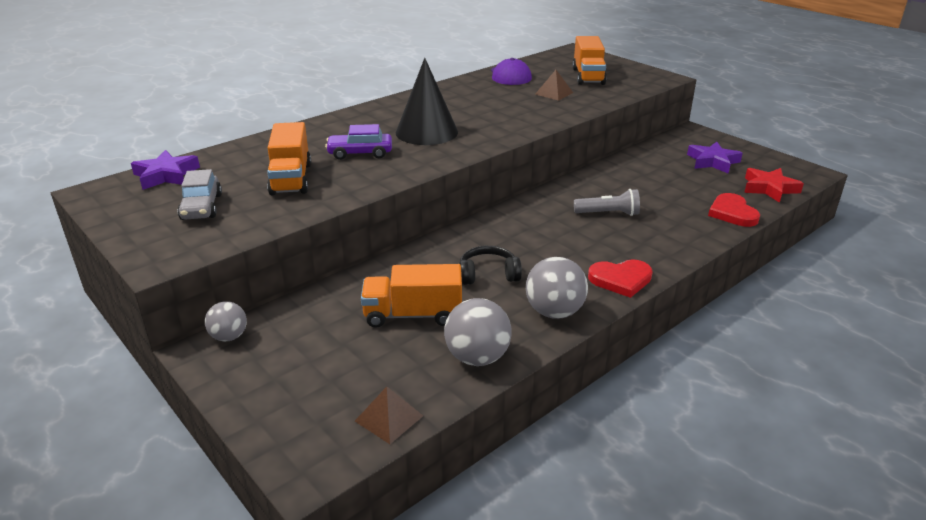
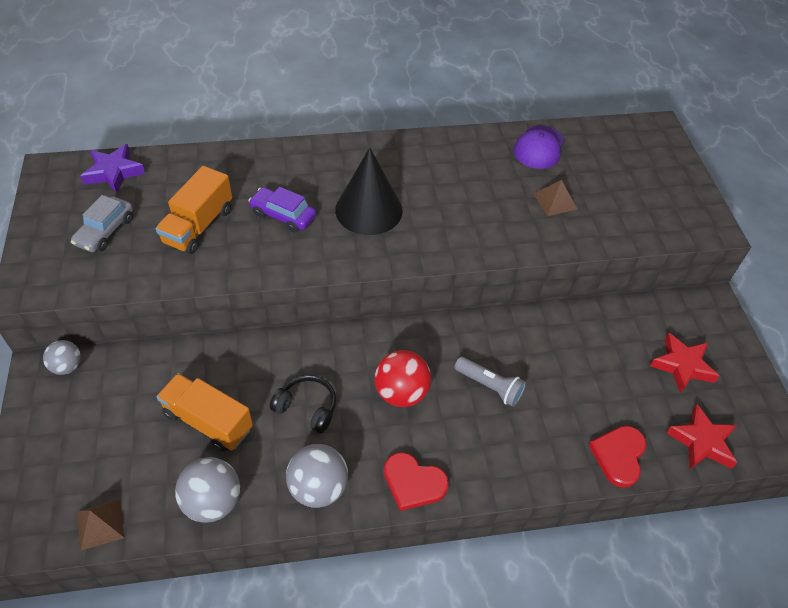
camera: 30 degrees right, 20 degrees up
(550, 239) = (401, 392): none -> red ball
(588, 76) = (623, 186): orange truck -> none
(713, 162) = (682, 365): purple star -> red star

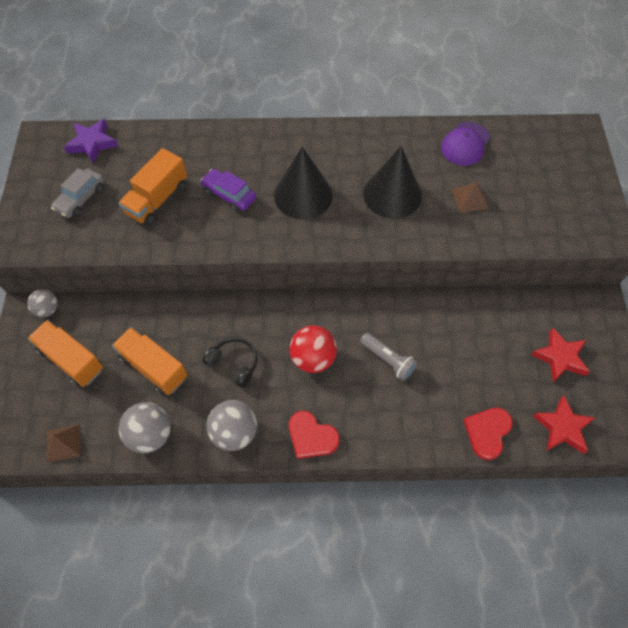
camera: 10 degrees right, 10 degrees up
(103, 422) = (71, 360): none -> orange truck
(469, 202) = (392, 194): none -> black cone

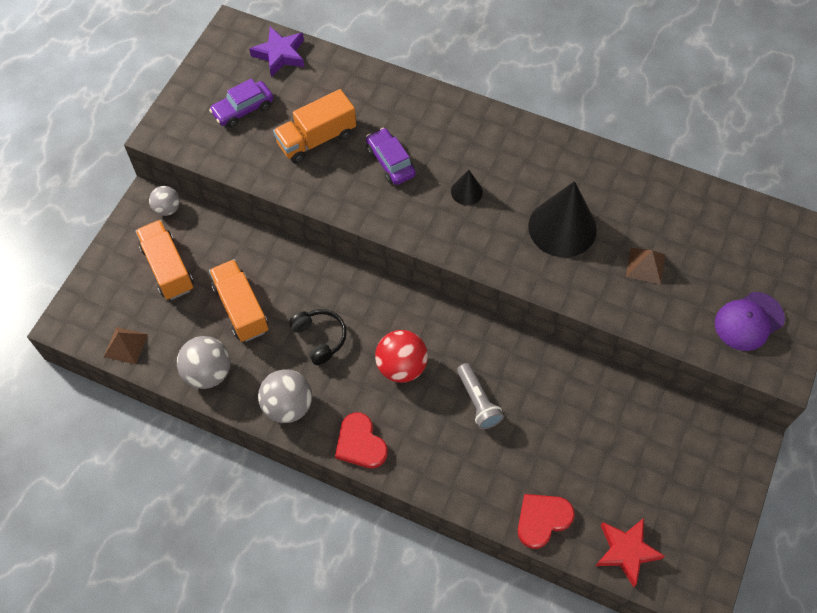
camera: 25 degrees right, 0 degrees up
(81, 198) = (243, 109): grey car -> purple car
(303, 195) = (466, 191): black cone -> black cone, size x0.48
(465, 144) = (675, 202): purple cap -> purple cap (748, 321)
(560, 357) = (666, 479): red star -> none

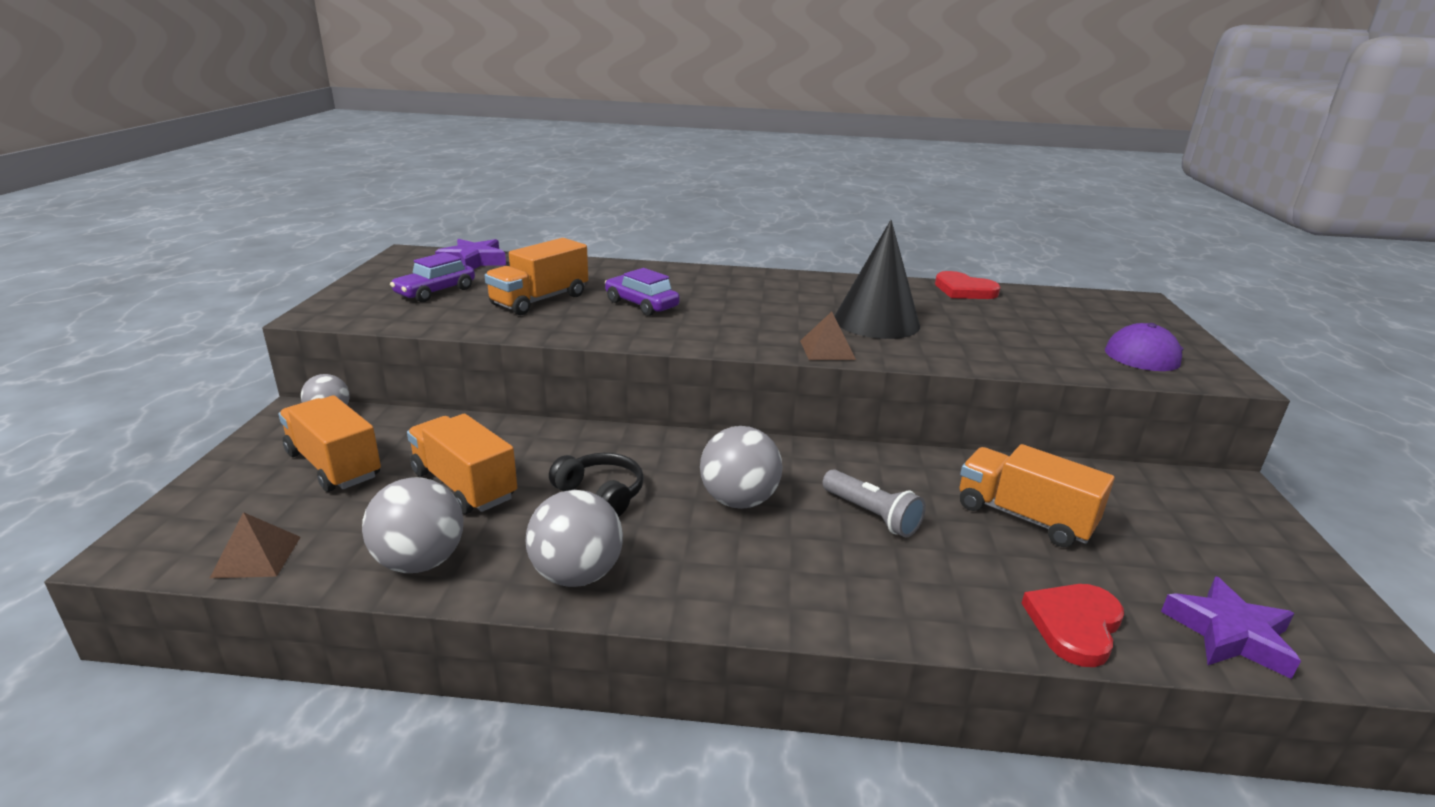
camera: 20 degrees left, 35 degrees down
(360, 443) = (722, 595): red heart -> red heart (964, 290)
(401, 366) = (739, 501): red ball -> grey ball
(466, 191) = (746, 312): black cone -> none
(575, 429) = (1023, 517): none -> orange truck
(626, 551) = (1229, 634): red star -> purple star
(645, 265) = (992, 333): brown pyramid -> brown pyramid (827, 350)

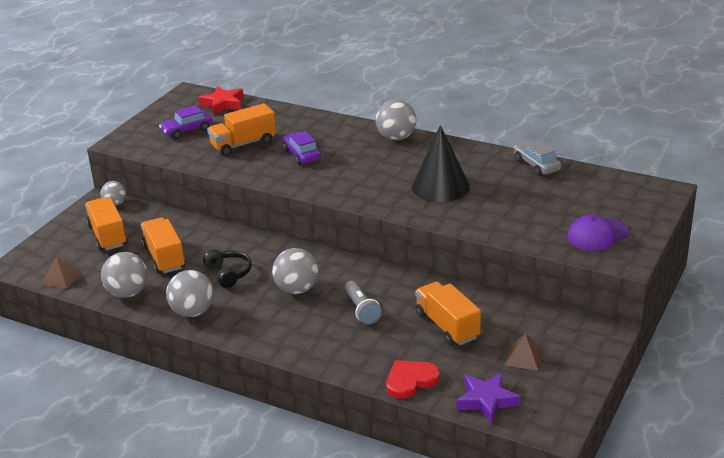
camera: 25 degrees right, 5 degrees up
(473, 261) = (223, 104): purple star -> red star
(755, 278) = (396, 138): none -> grey ball
(827, 350) = (385, 205): brown pyramid -> brown pyramid (524, 357)
(964, 290) = (536, 165): red heart -> grey car

